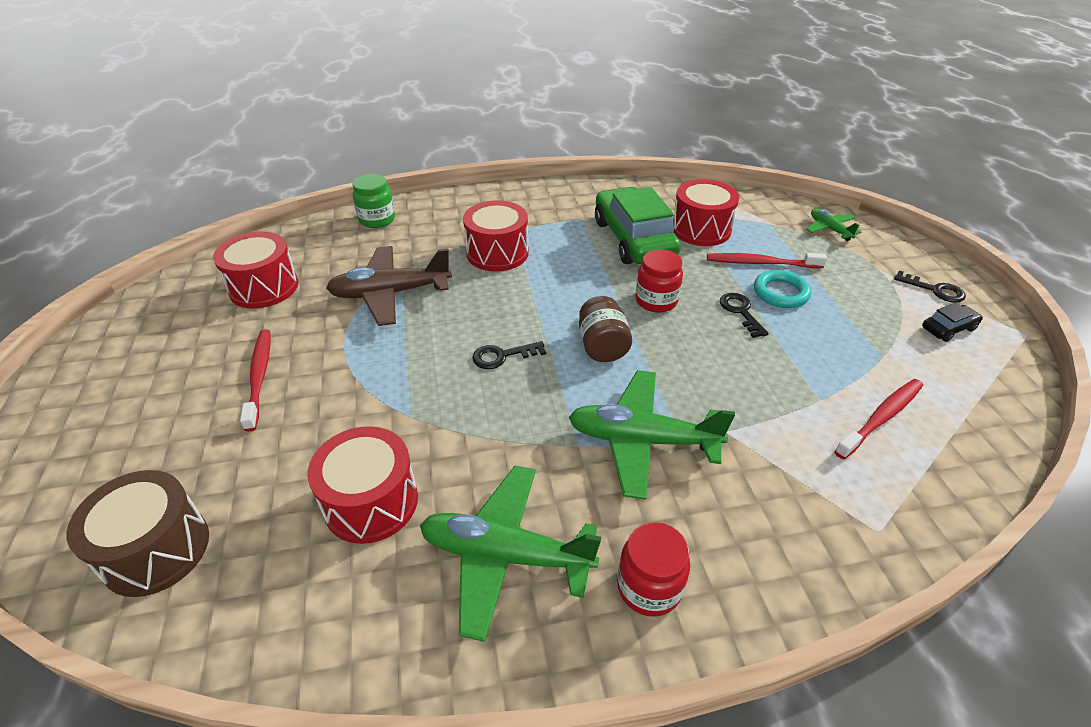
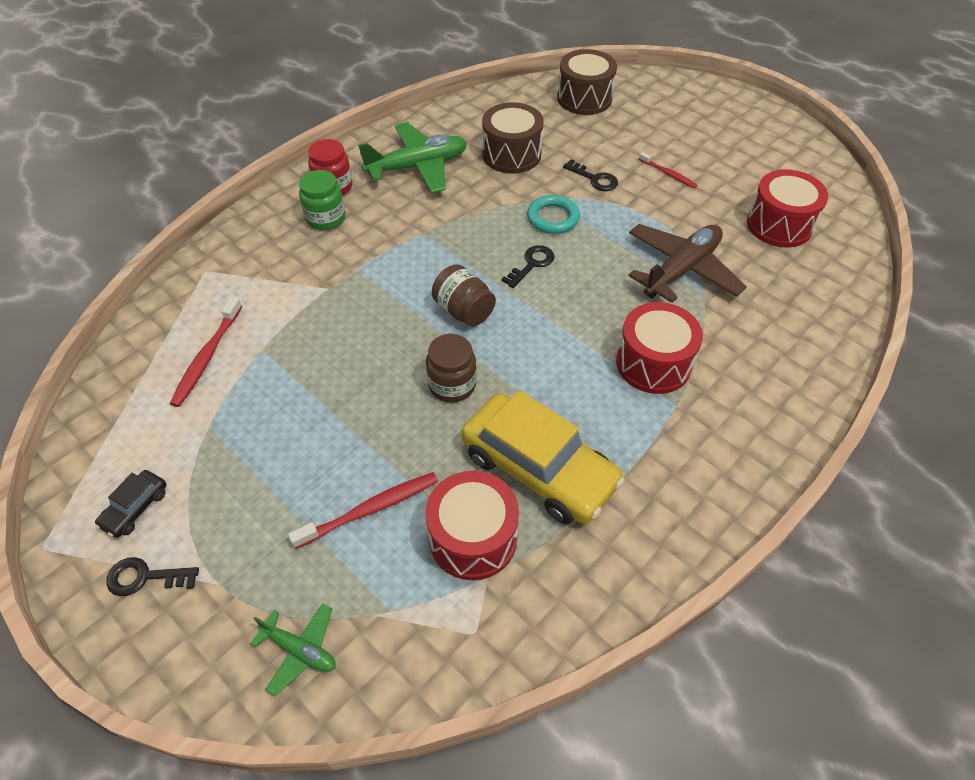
camera: 145 degrees right, 10 degrees up
(259, 377) = (668, 174): red toothbrush -> red toothbrush, size x0.62
(371, 502) = (511, 154): red drum -> brown drum
(377, 220) = (820, 341): green jar -> green jar (326, 218)
(633, 239) = (539, 468): green car -> yellow car
(642, 440) = (383, 254): green plane -> none
(656, 301) = (452, 385): red jar -> brown jar
(740, 312) = (363, 415): black key -> black key (594, 179)
(780, 293) = (331, 467): turquoise ring -> turquoise ring (553, 218)

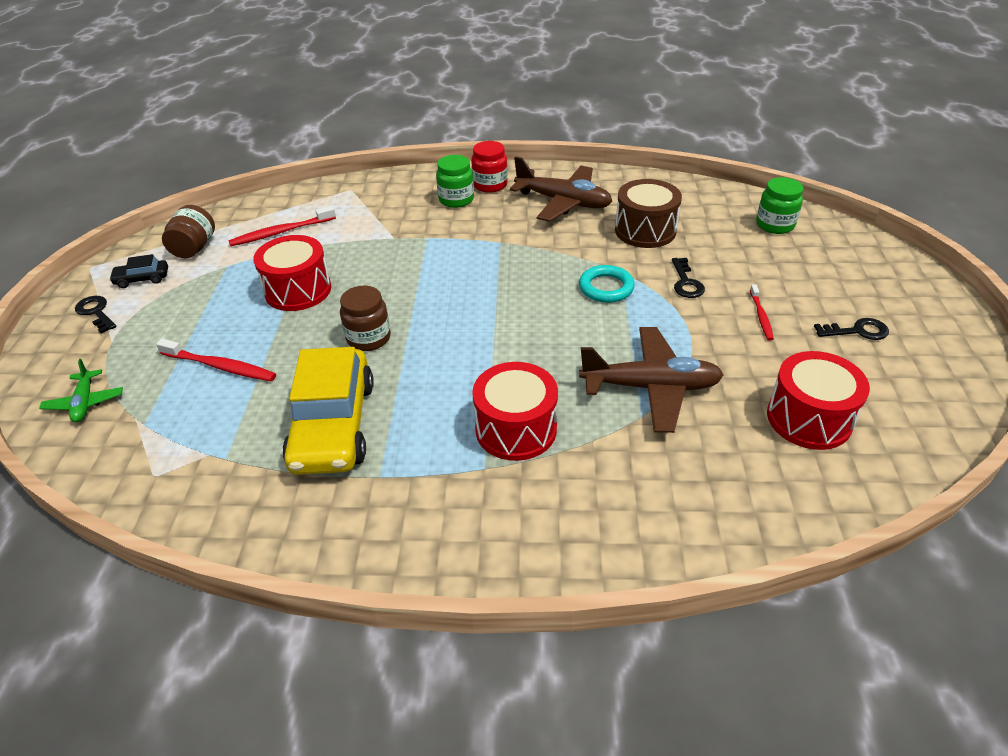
camera: 50 degrees right, 10 degrees down
(417, 167) = (563, 202): green plane -> brown plane
(464, 311) = (447, 303): brown jar -> brown jar (194, 248)
(473, 538) = (237, 428): red drum -> red drum (298, 290)
(532, 264) = (539, 306): black key -> black key (857, 331)
(584, 98) = (775, 225): brown drum -> green jar

